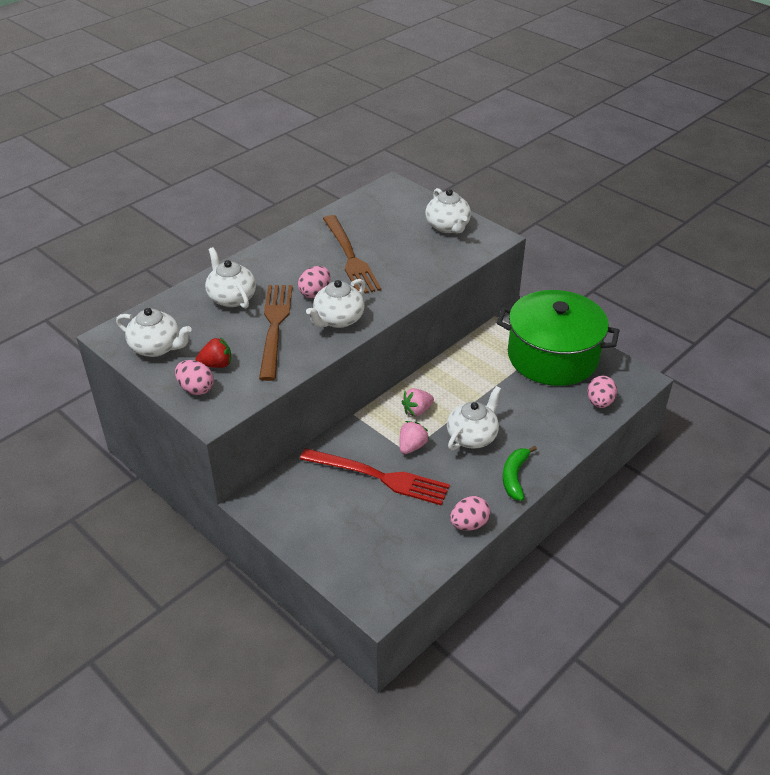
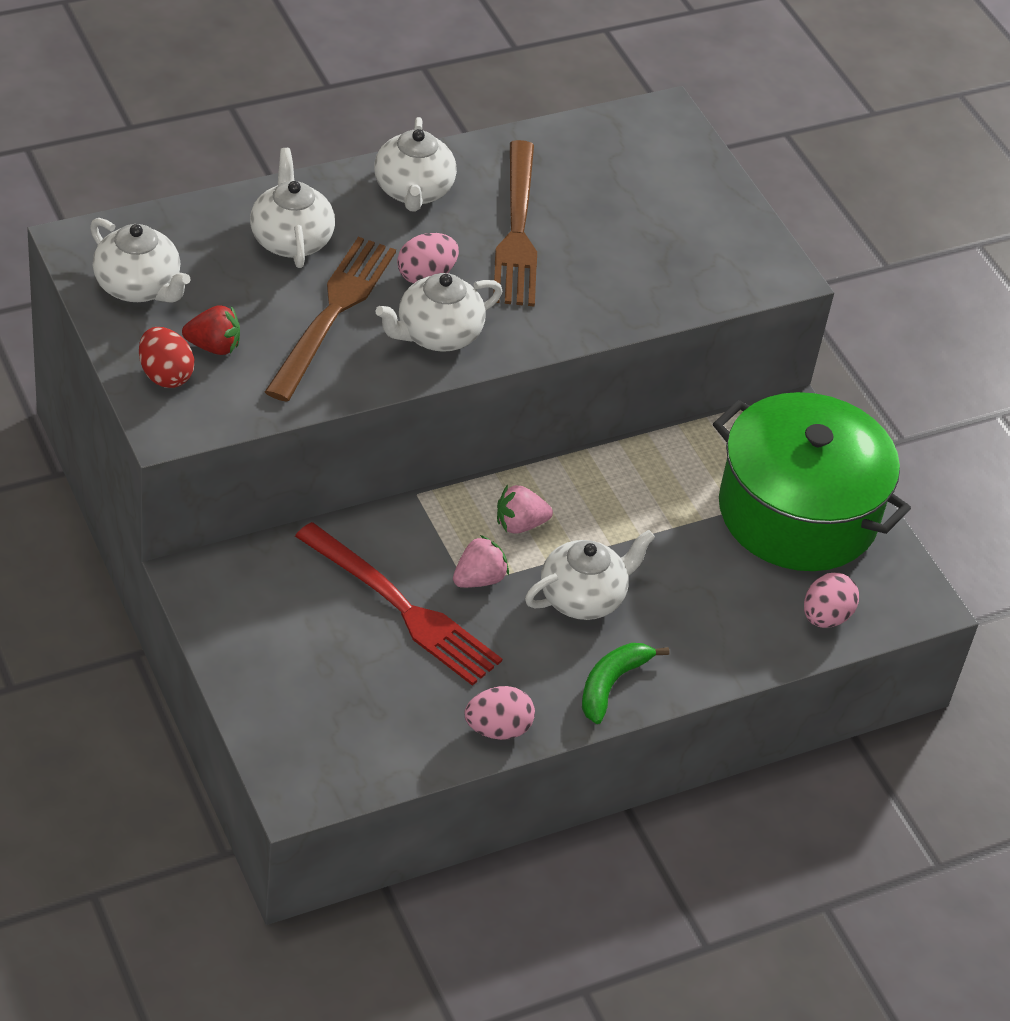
camera: 15 degrees right, 5 degrees up
(196, 389) = (165, 375): pink egg -> red egg
(448, 227) = (712, 227): white teapot -> white teapot (413, 191)

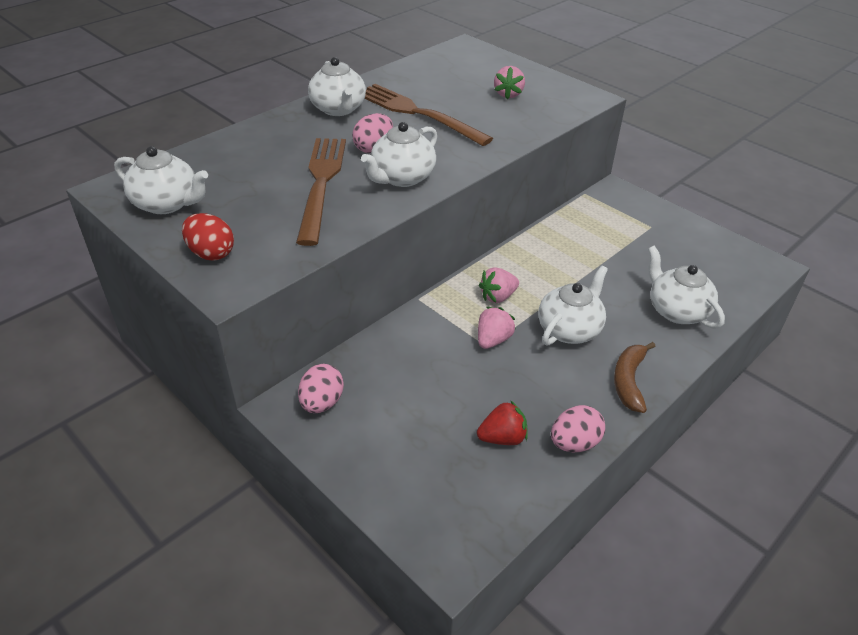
camera: 15 degrees left, 5 degrees down
(213, 346) = (242, 225): red strawberry -> red strawberry (502, 438)
(291, 240) = (269, 151): white teapot -> white teapot (676, 311)
(402, 608) = (452, 377): red fork -> none
(517, 231) = (417, 113): brown fork -> brown fork turned 150 degrees clockwise
(611, 684) = (629, 381): green banana -> brown banana
(666, 233) = (508, 94): none -> pink strawberry
(797, 512) = (659, 239): green pot -> none
(825, 617) = (724, 292): pink egg -> pink egg (322, 403)

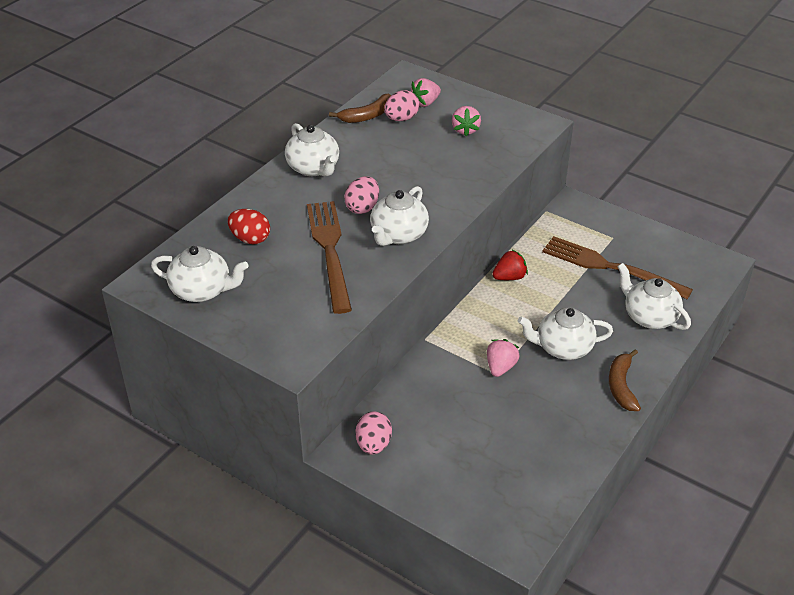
camera: 10 degrees left, 0 degrees up
(211, 253) = (264, 332): red egg -> red egg (250, 239)
(412, 72) = (367, 115): none -> brown banana
(417, 113) = (388, 163): brown fork -> brown fork (610, 267)
(498, 297) = (494, 327): pink strawberry -> pink strawberry (425, 103)
(502, 438) = (530, 450): red strawberry -> red strawberry (509, 277)
(569, 329) = (563, 348): white teapot -> white teapot turned 120 degrees counterclockwise
(574, 443) = (588, 445): pink egg -> pink egg (401, 119)

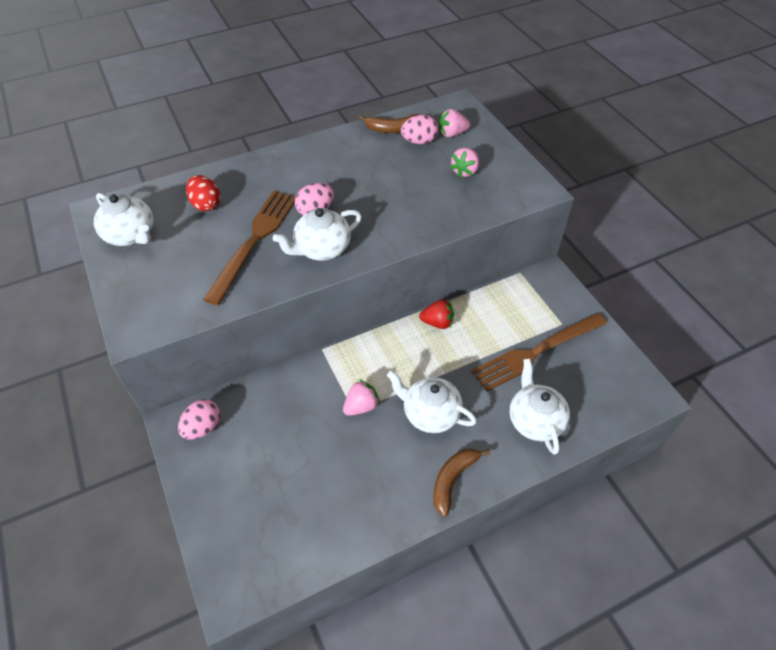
camera: 30 degrees right, 10 degrees up
(313, 168) = (309, 160): white teapot -> none
(610, 267) = (536, 352): brown fork -> brown fork turned 90 degrees counterclockwise

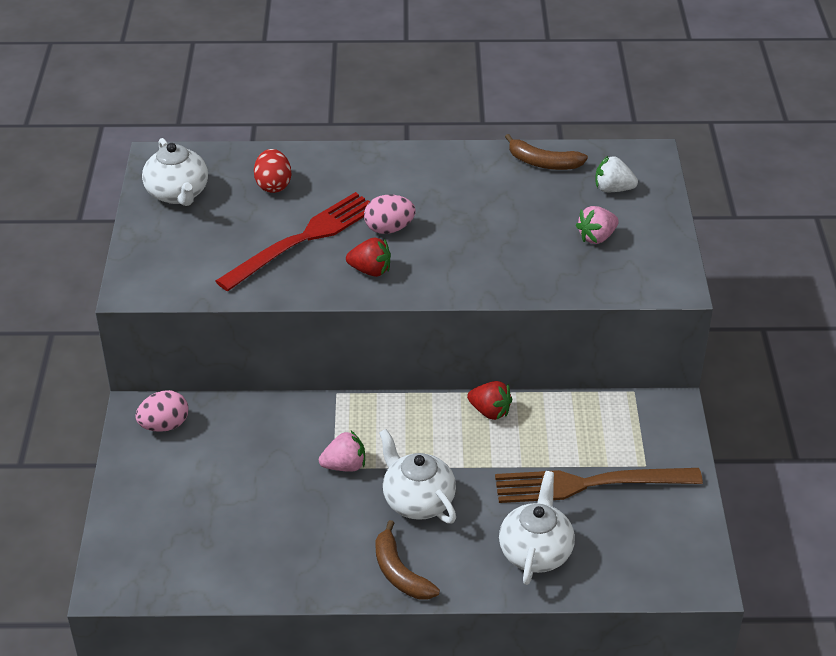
camera: 25 degrees right, 10 degrees down
(255, 240) = (303, 239): brown fork -> red fork
(321, 249) = (370, 270): white teapot -> red strawberry
(419, 141) = (564, 186): pink egg -> none
(452, 134) = (613, 189): pink strawberry -> white strawberry
(453, 480) = (400, 573): brown banana -> brown banana turned 90 degrees counterclockwise

